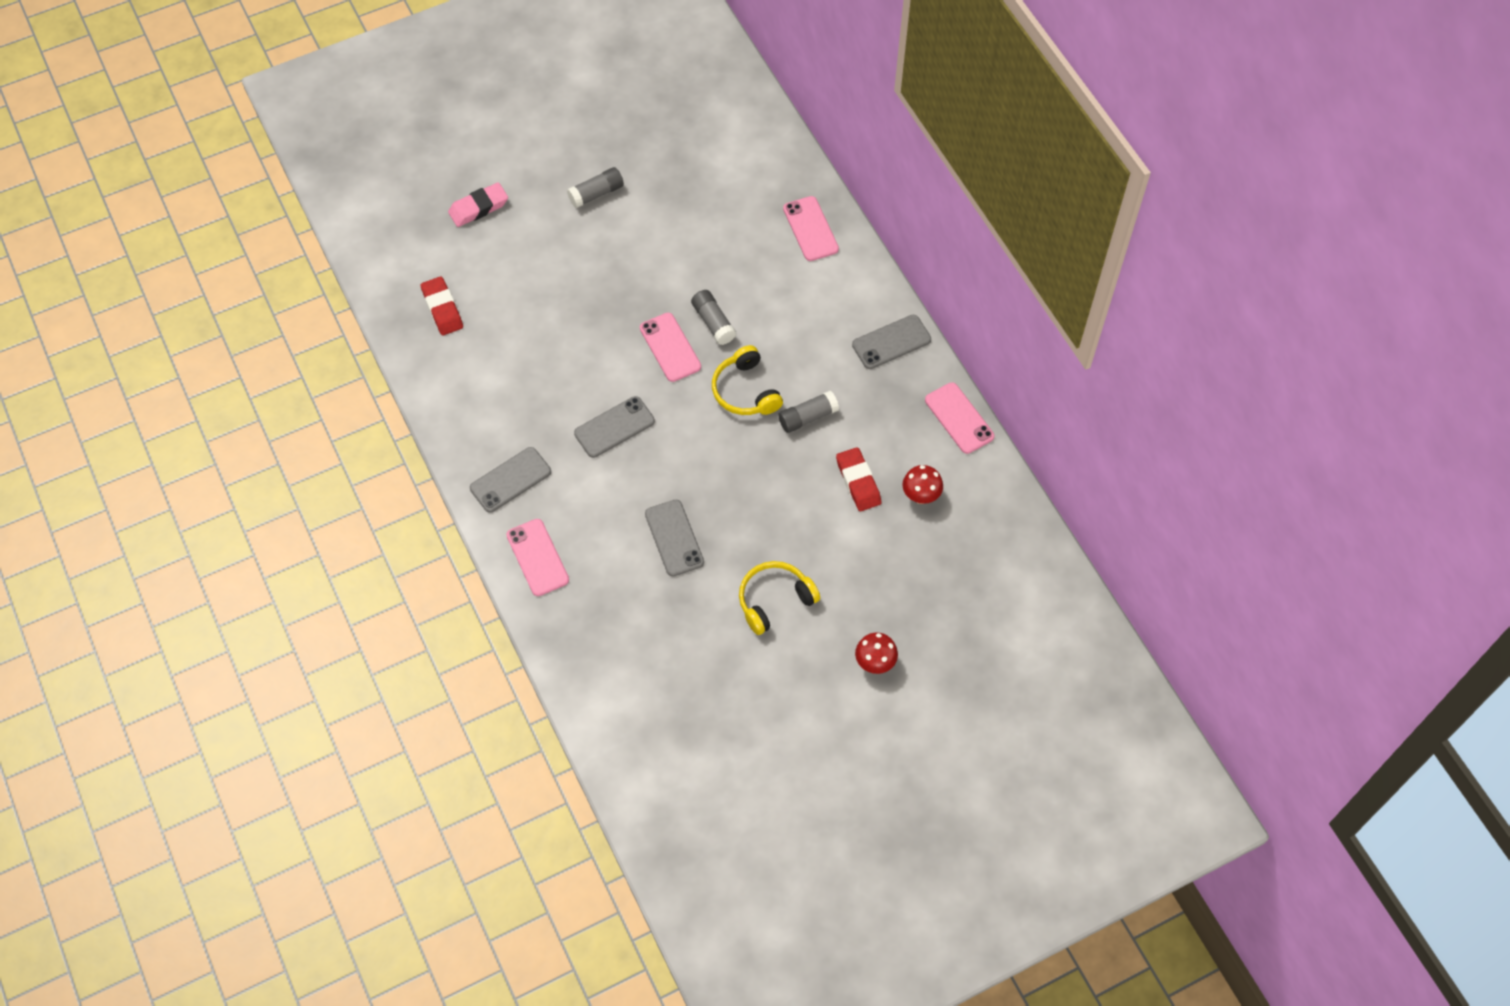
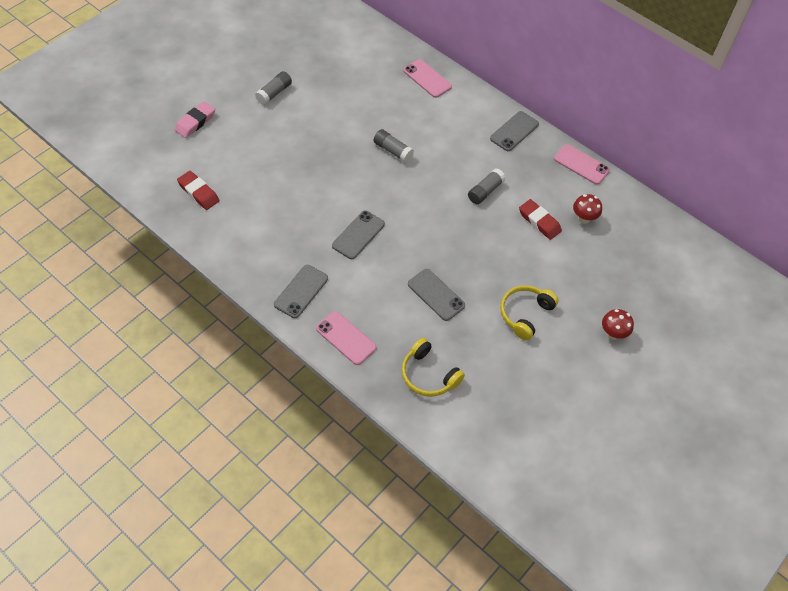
camera: 25 degrees left, 5 degrees down
(670, 347) = (371, 174): pink phone -> none
(745, 391) = (436, 187): yellow headphones -> yellow headphones (428, 375)

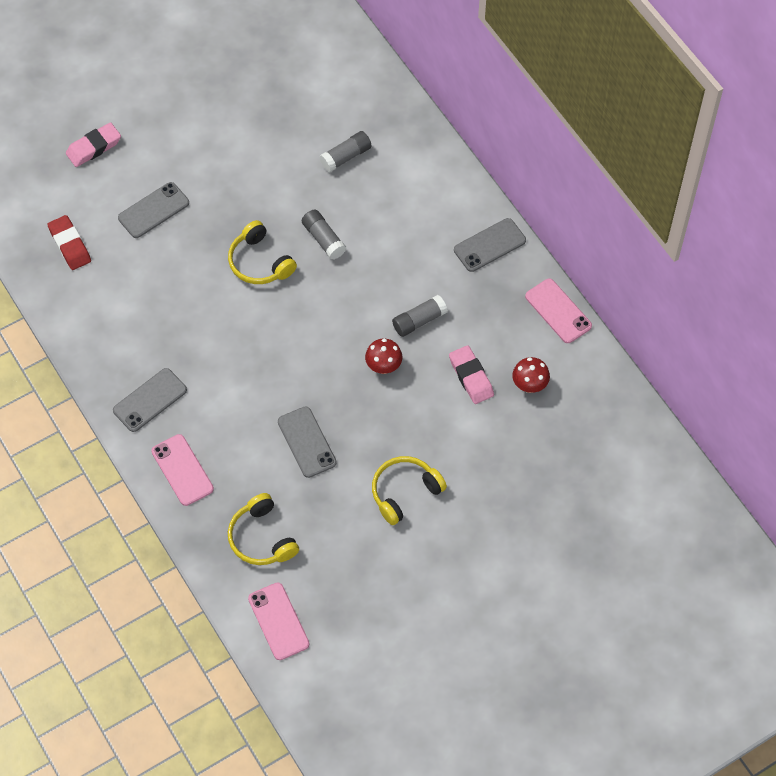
camera: 20 degrees right, 5 degrees up
(274, 93) = (202, 126): grey glue stick -> grey glue stick (346, 157)
(351, 175) = (259, 262): none -> yellow headphones
(358, 235) = (241, 344): grey phone -> grey phone (153, 210)
(427, 78) = (405, 145): pink phone -> pink phone (278, 621)
(539, 222) = (471, 377): red eraser -> pink eraser
(613, 333) = (501, 542): red mushroom -> red mushroom (383, 367)

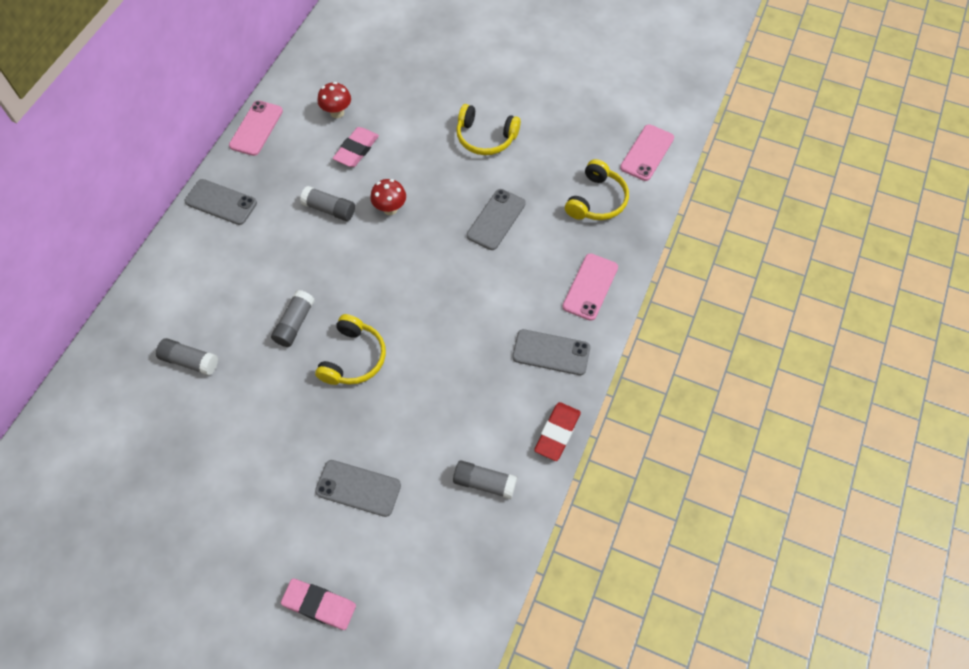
camera: 125 degrees left, 0 degrees up
(70, 245) = (450, 538): red eraser -> red eraser (557, 433)
(89, 289) = (484, 483): none -> grey glue stick

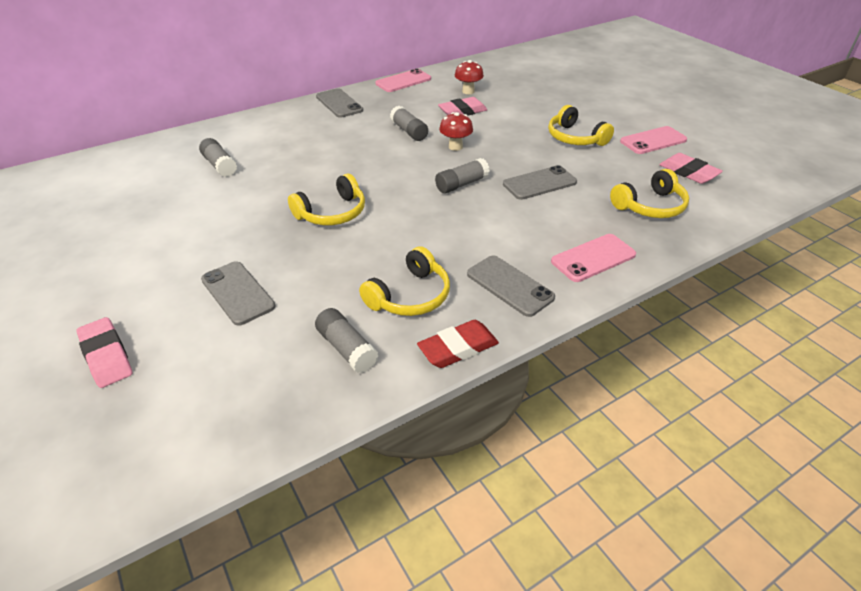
camera: 35 degrees right, 20 degrees down
(294, 323) = (313, 176): grey glue stick -> grey glue stick (461, 184)
(489, 407) = (410, 296): none -> yellow headphones
(602, 138) = (688, 172): none -> pink eraser
(647, 153) = (730, 195): pink phone -> pink phone (653, 141)

